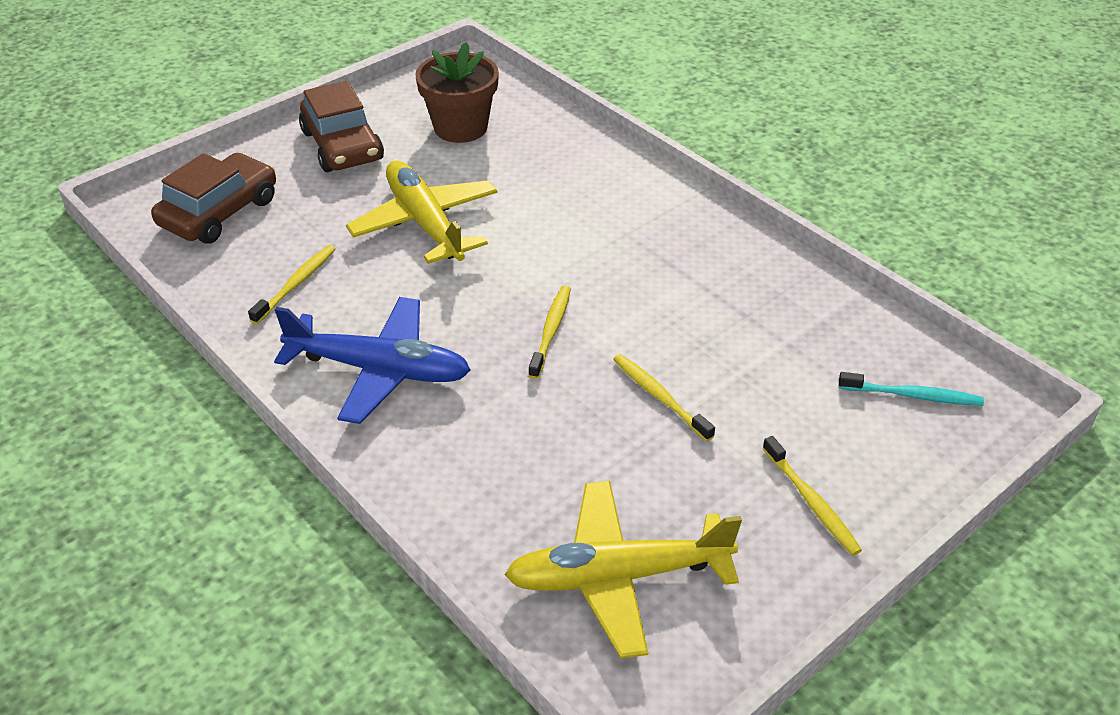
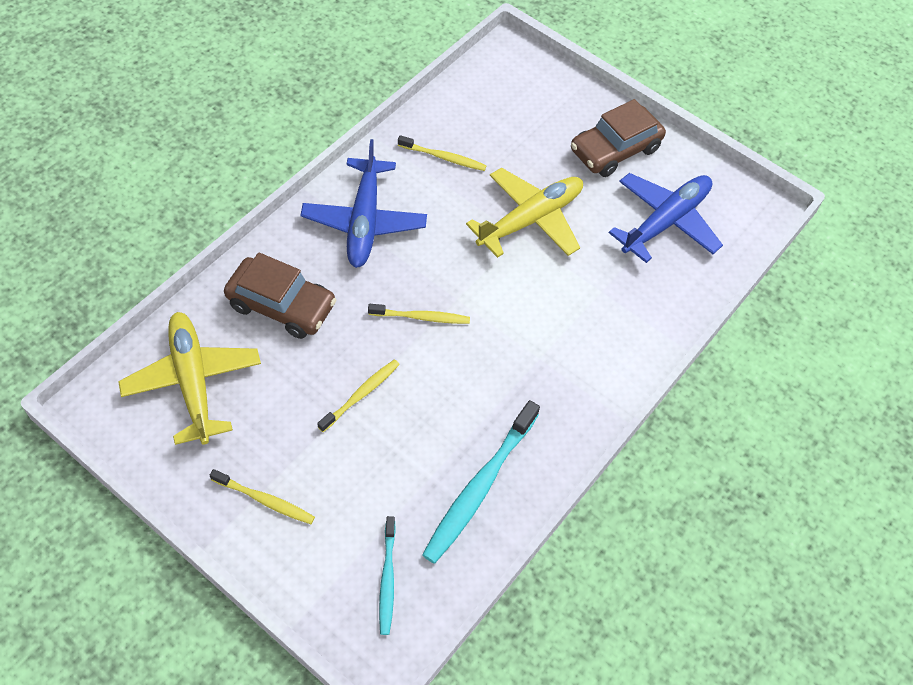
camera: 75 degrees right, 15 degrees up
(219, 212) = (513, 97): brown car -> brown car (281, 305)
(460, 127) = (665, 222): brown flower pot -> blue plane
(794, 309) = (479, 488): none -> turquoise toothbrush
(812, 503) = (265, 500): yellow toothbrush -> yellow toothbrush turned 120 degrees counterclockwise

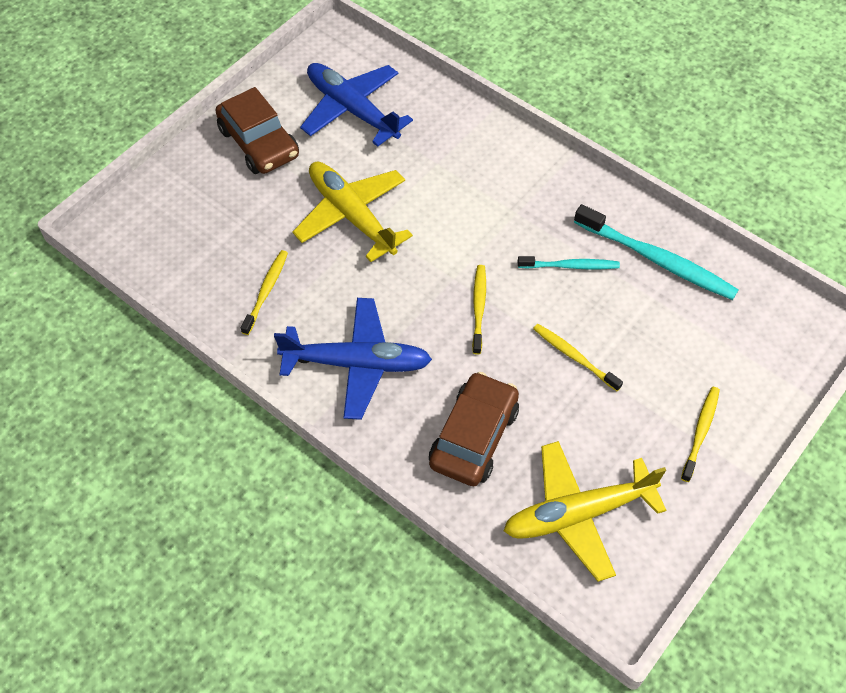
camera: 85 degrees left, 0 degrees up
(387, 580) = (757, 328): turquoise toothbrush -> turquoise toothbrush (571, 266)

